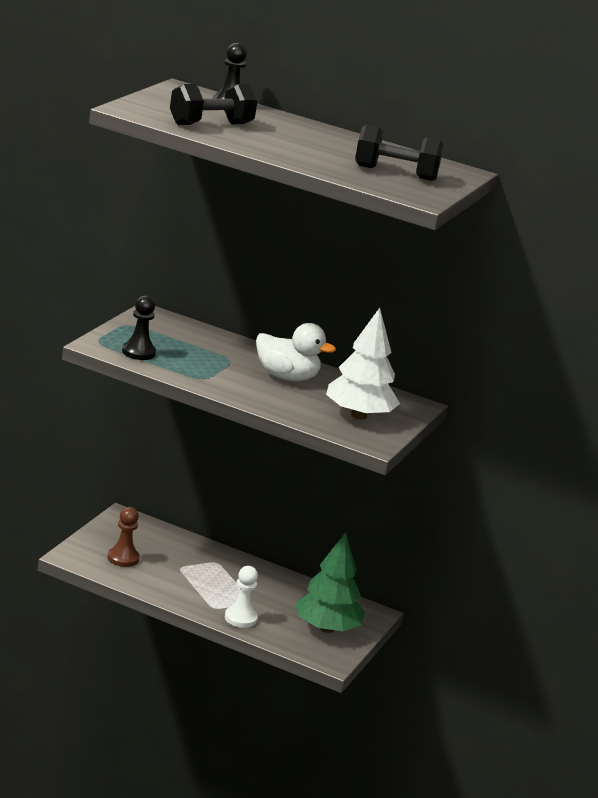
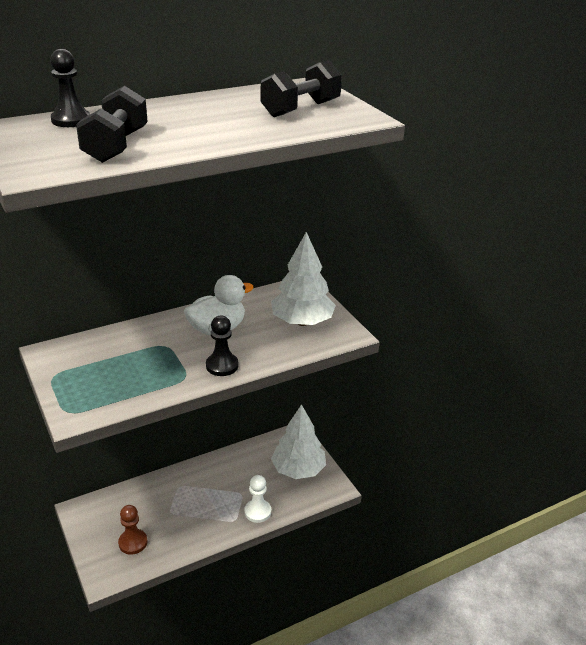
camera: 50 degrees left, 10 degrees up
(138, 352) = (110, 395): black pawn -> black pawn (222, 366)
(326, 628) = (298, 469): green tree -> white tree

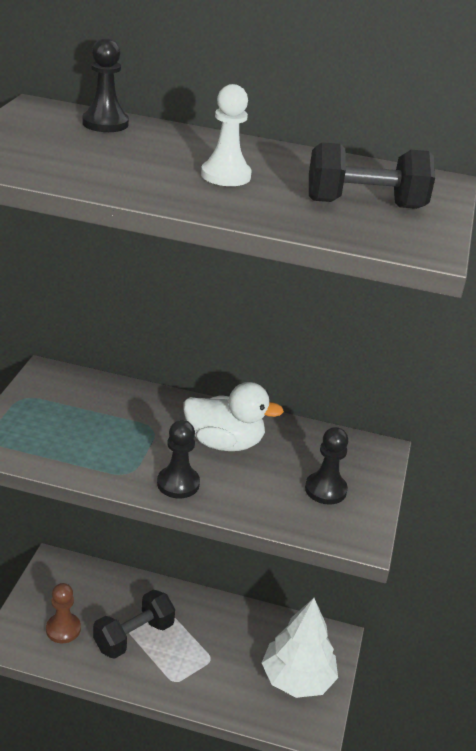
camera: 40 degrees right, 0 degrees up
(116, 146) = (91, 164): black dumbbell -> black dumbbell (134, 636)
(257, 512) = (206, 691): white pawn -> white pawn (226, 175)
(302, 322) = (325, 490): white tree -> black pawn

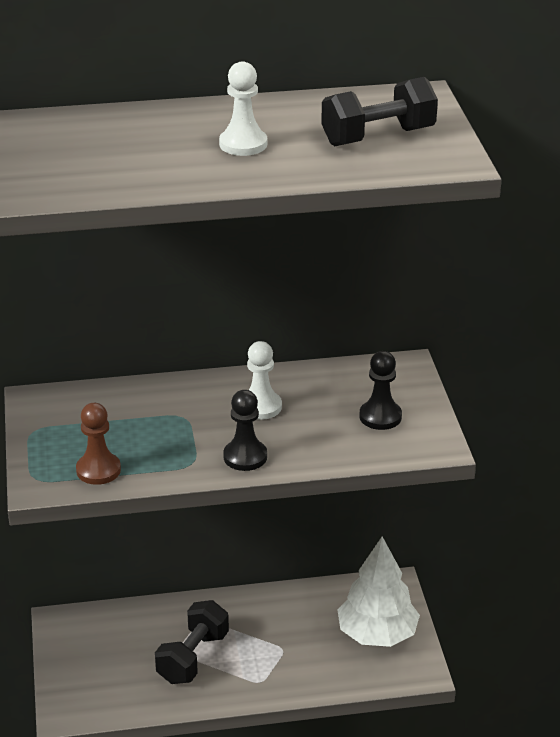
camera: 20 degrees left, 0 degrees up
(63, 629) = (116, 678): brown pawn -> brown pawn (98, 470)
(105, 123) = (86, 122): black pawn -> none
(224, 443) = (260, 407): white duck -> white pawn

